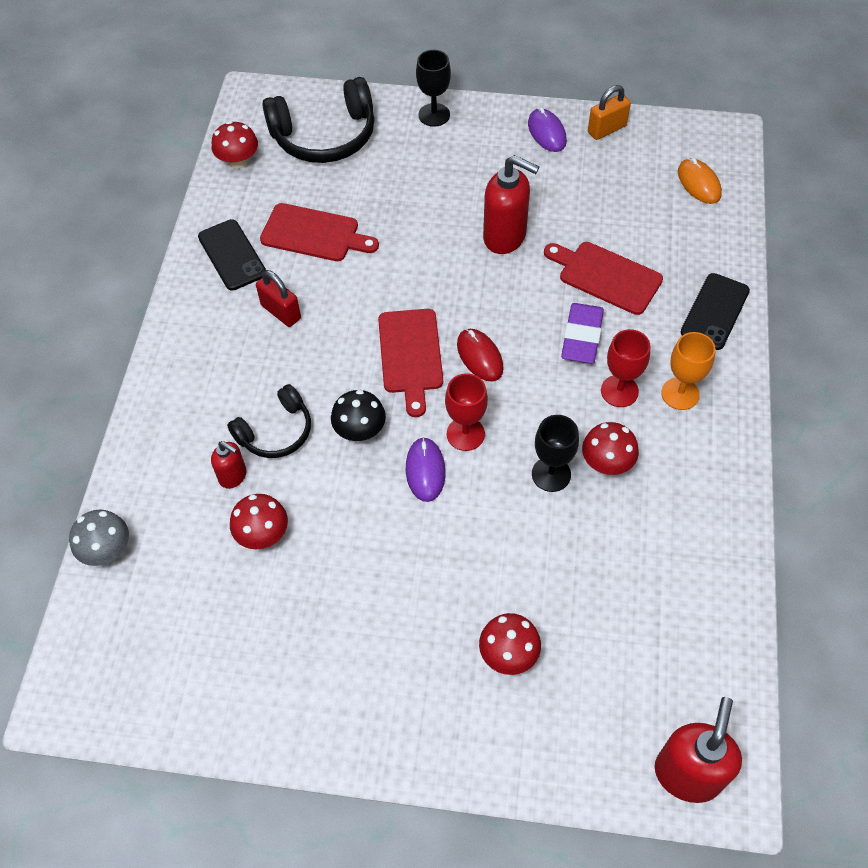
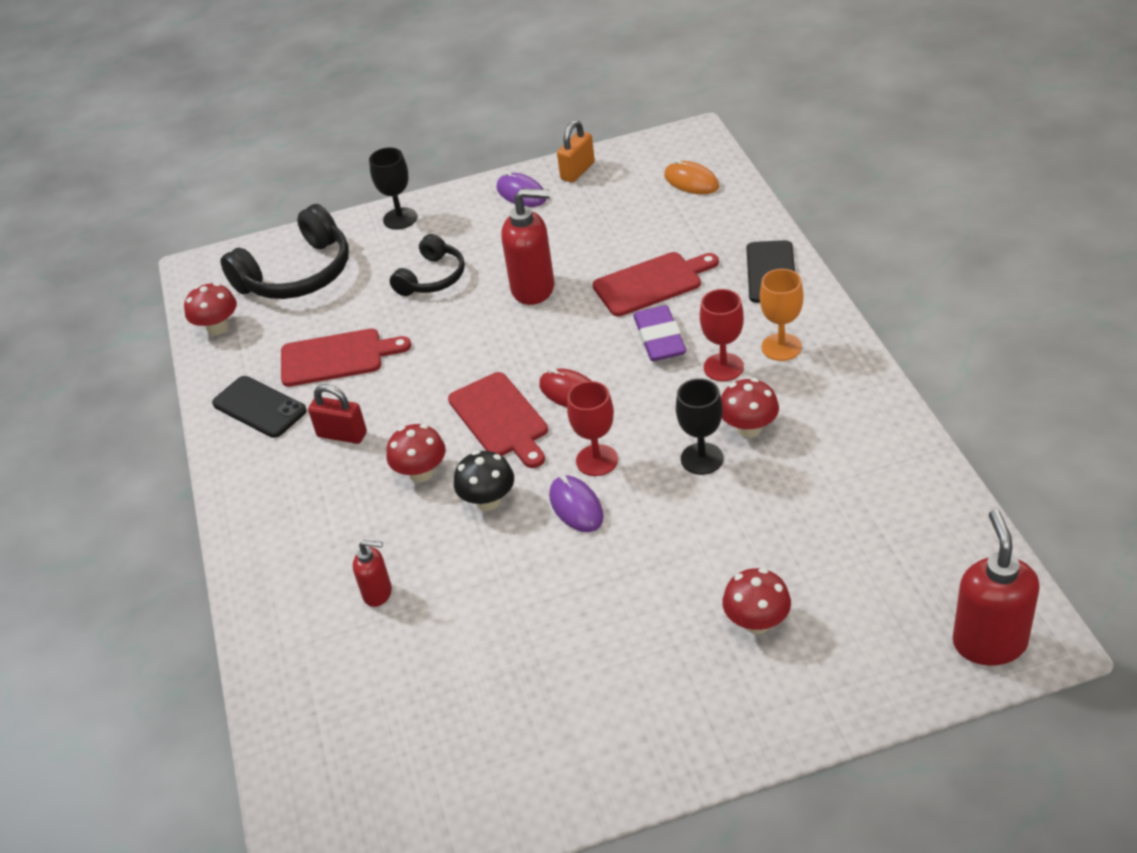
camera: 20 degrees left, 15 degrees down
(107, 550) = (278, 716): grey mushroom -> none
(263, 534) = (441, 630): red mushroom -> red mushroom (421, 472)
(276, 432) = (400, 537): black headphones -> black headphones (432, 278)
(606, 276) = (651, 283): red cutting board -> red cutting board turned 150 degrees clockwise

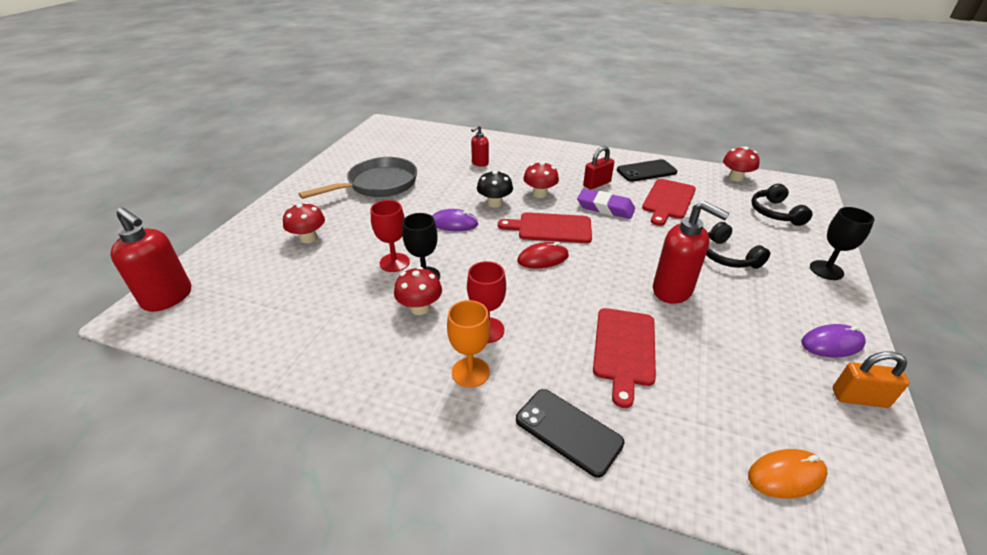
camera: 120 degrees right, 5 degrees down
(297, 274) = (775, 213): black headphones -> black headphones, size x0.60
(534, 289) = (672, 290): red soap dispenser -> red soap dispenser turned 90 degrees counterclockwise
(559, 666) = (378, 185): none -> grey pan
(577, 171) = (859, 398): orange padlock -> orange padlock turned 60 degrees counterclockwise
(597, 460) = (476, 243): red goblet -> red goblet (394, 262)
(659, 339) = (552, 318): purple eraser -> purple eraser (605, 208)

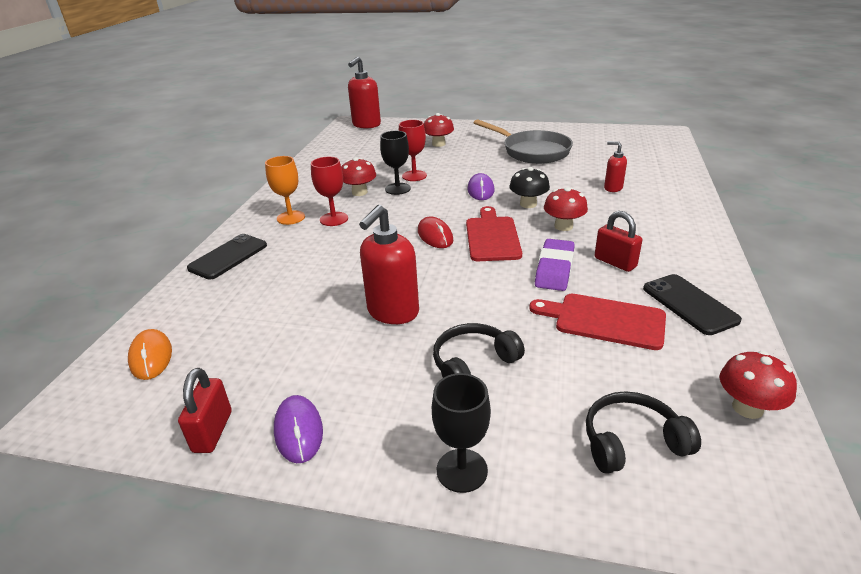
camera: 85 degrees right, 5 degrees down
(624, 349) = (306, 280): red cutting board -> none
(859, 398) = (212, 431): orange padlock -> red padlock

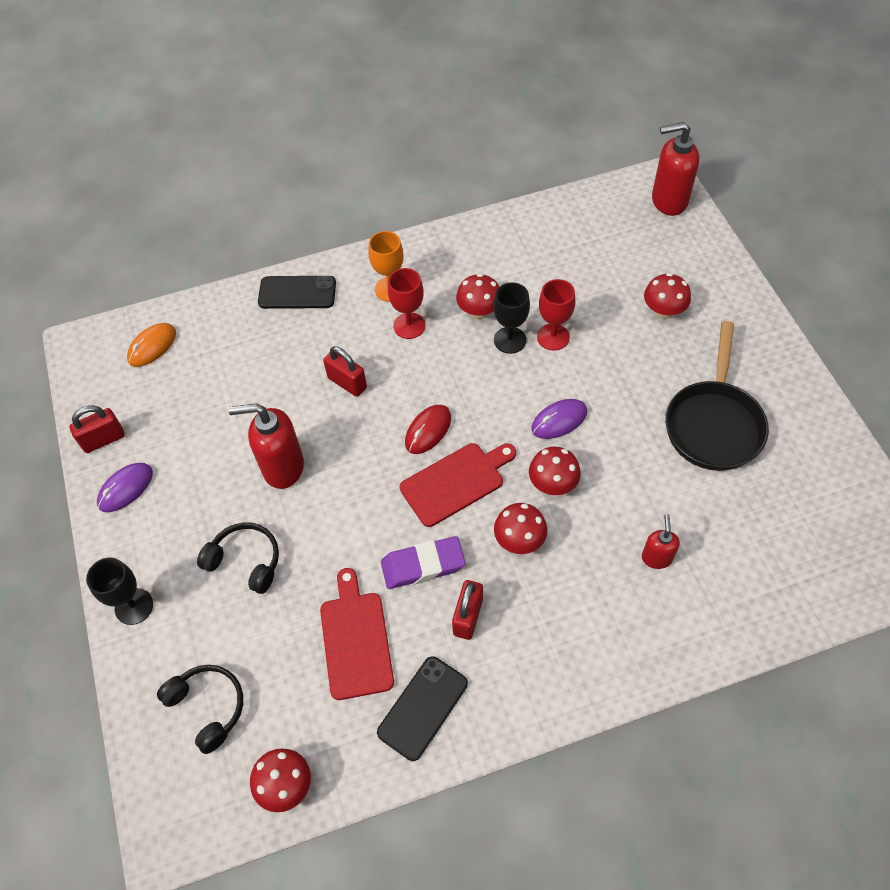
camera: 60 degrees right, 25 degrees up
(348, 257) = (347, 383): none -> red padlock
(528, 204) = (552, 484): black mushroom -> red mushroom
(532, 151) = (713, 424): grey pan -> black pan

